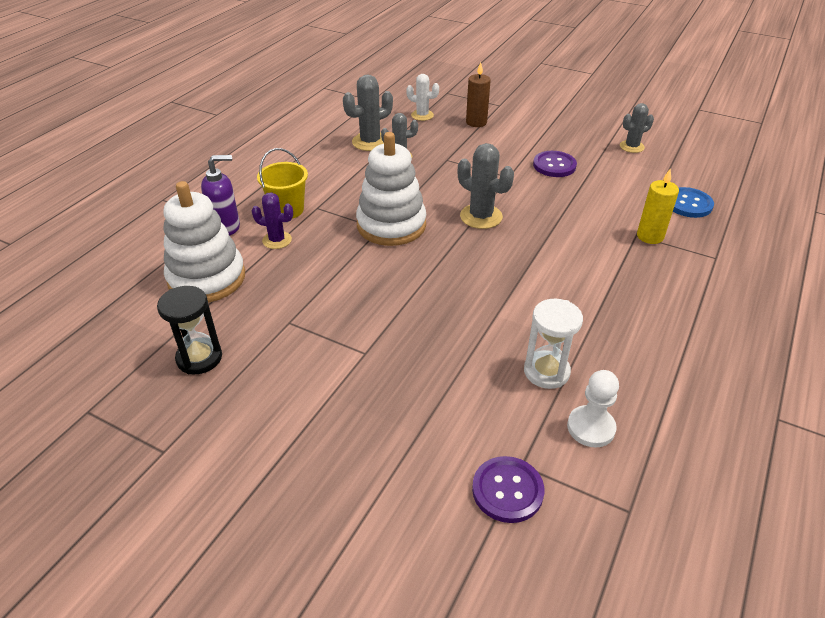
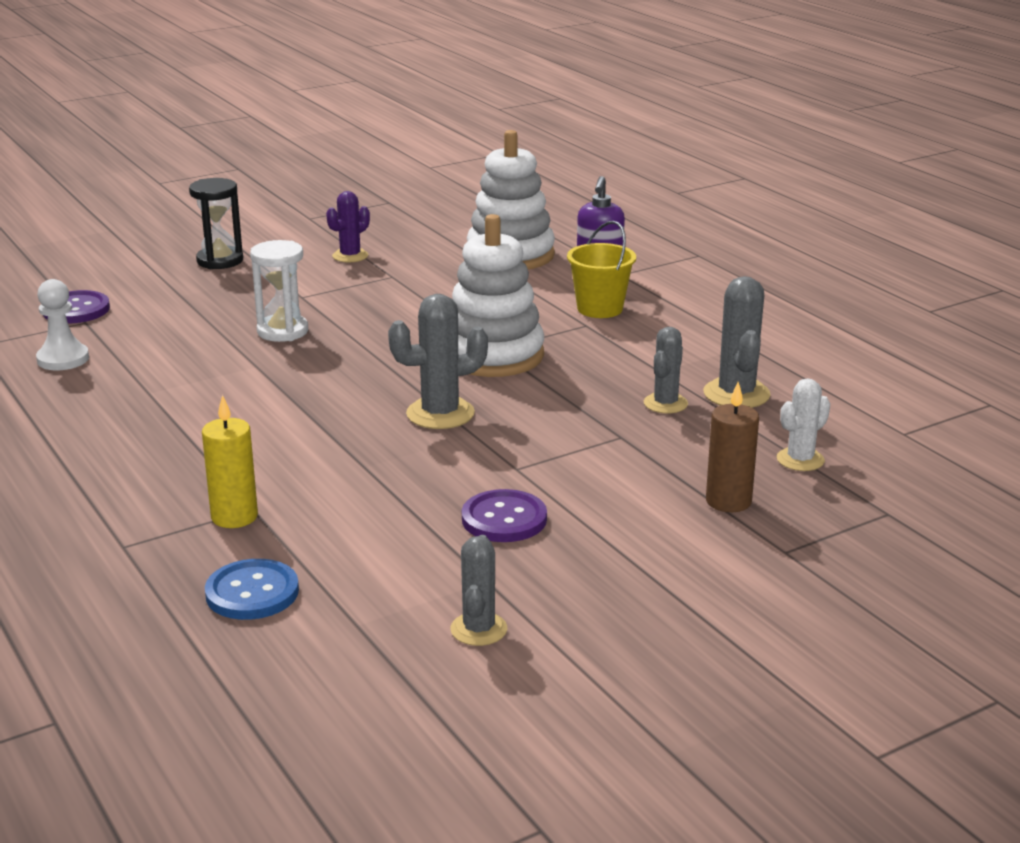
camera: 120 degrees right, 15 degrees down
(199, 358) = (395, 239): black hourglass -> black hourglass (220, 261)
(277, 240) = (540, 293): purple cactus -> purple cactus (350, 256)
(546, 372) = (148, 363): white hourglass -> white hourglass (282, 331)

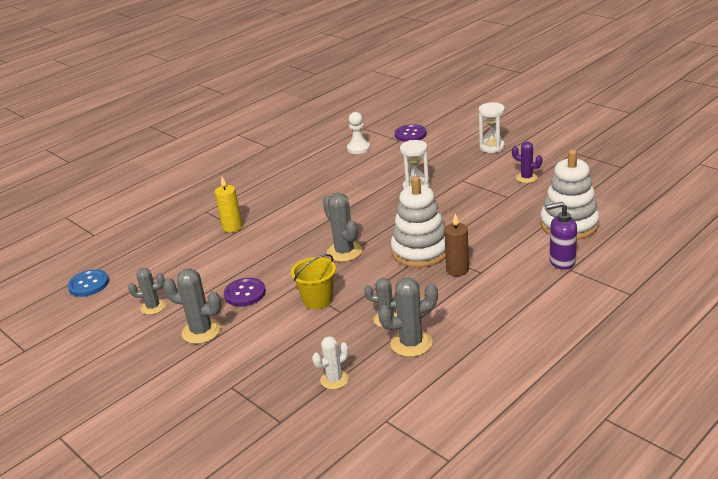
camera: 80 degrees right, 5 degrees up
(220, 261) = (492, 147): black hourglass -> white hourglass
(252, 592) = (175, 248): blue button -> blue button (88, 284)
(600, 309) = (507, 272): yellow bucket -> yellow bucket (317, 300)
(603, 573) = (201, 331): none -> grey cactus
(728, 501) = (278, 359): brown candle -> brown candle (457, 270)
(800, 460) = (334, 379): white cactus -> white cactus turned 75 degrees counterclockwise

